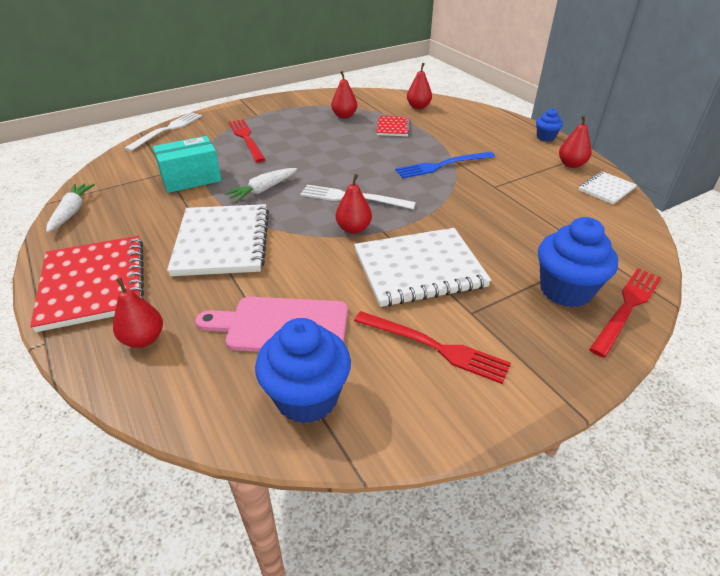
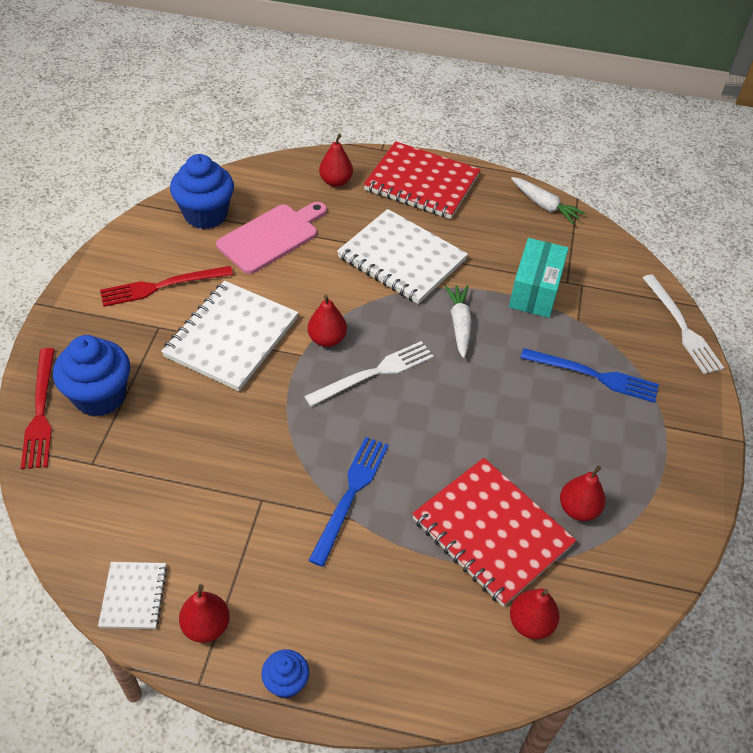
camera: 130 degrees right, 10 degrees up
(246, 139) = (594, 376): red fork -> blue fork
(393, 127) = (492, 532): red notebook -> red notebook, size x1.97

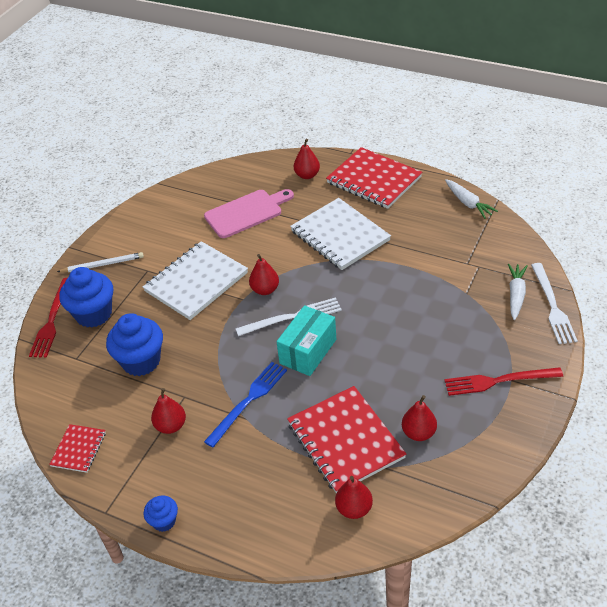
camera: 20 degrees right, 5 degrees down
(93, 324) = (103, 264): none -> white pencil
(133, 596) = (78, 449): white notebook -> red notebook
(162, 286) = (157, 242): red fork -> red fork (498, 381)
(205, 215) = (203, 193): blue cupcake -> blue cupcake (141, 361)
(206, 626) = (121, 476): red pear -> red pear (171, 426)
(459, 324) = (369, 288): white carrot -> white carrot (516, 295)
(535, 291) = (438, 268): turquoise box -> turquoise box (308, 351)
(594, 376) = (465, 336): blue fork -> none

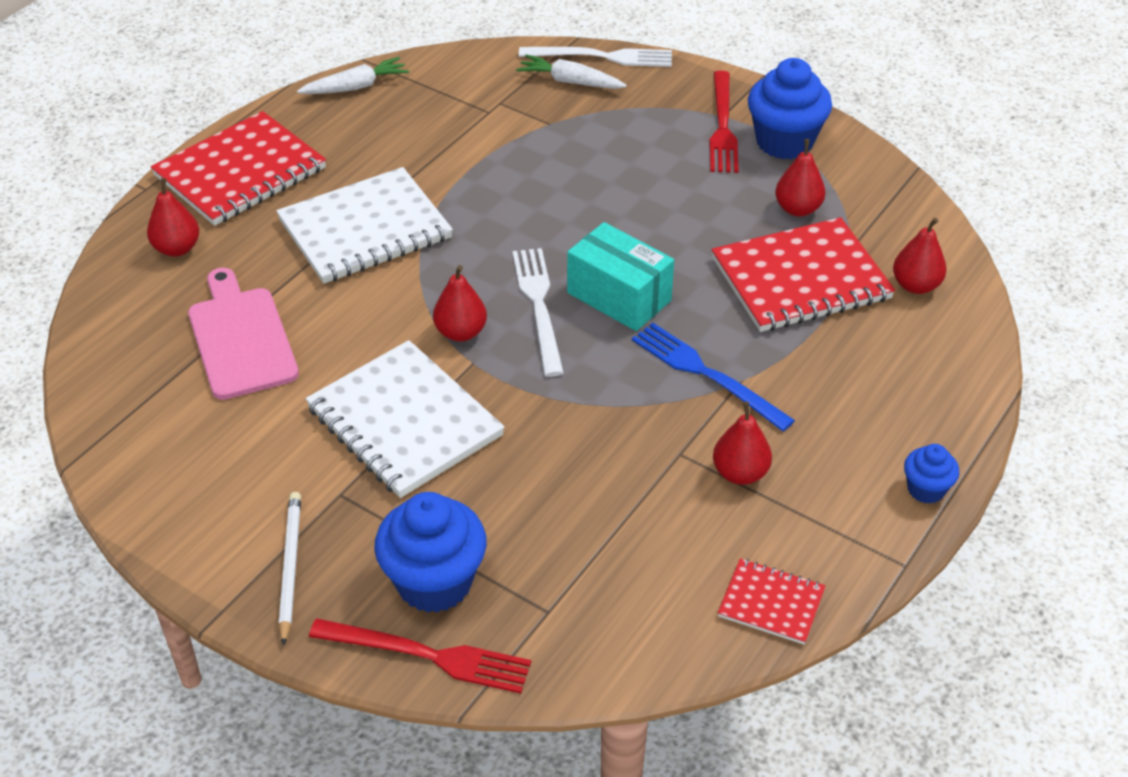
camera: 85 degrees left, 0 degrees up
(141, 361) = (583, 509): blue cupcake -> blue cupcake (784, 142)

